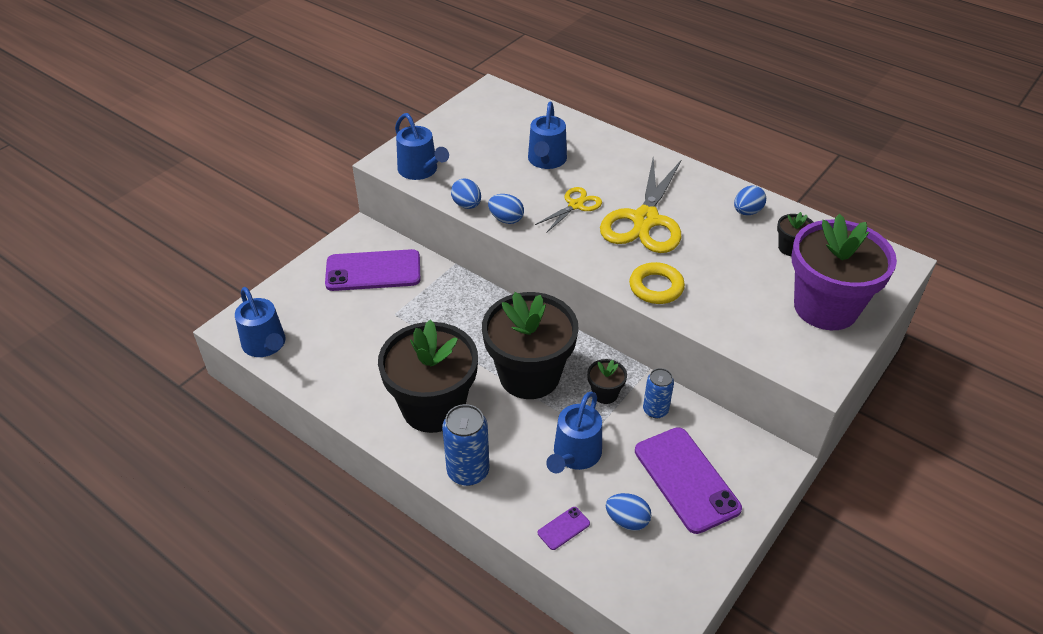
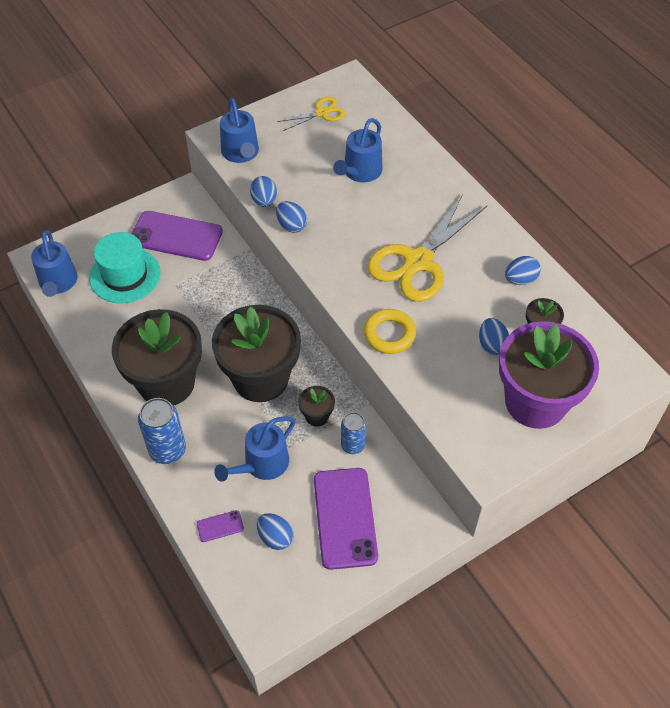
camera: 20 degrees right, 10 degrees up
(336, 319) = (125, 275): none -> turquoise hat
(576, 205) = (362, 228): yellow scissors -> yellow scissors (322, 113)
(756, 271) = (492, 345): none -> blue egg

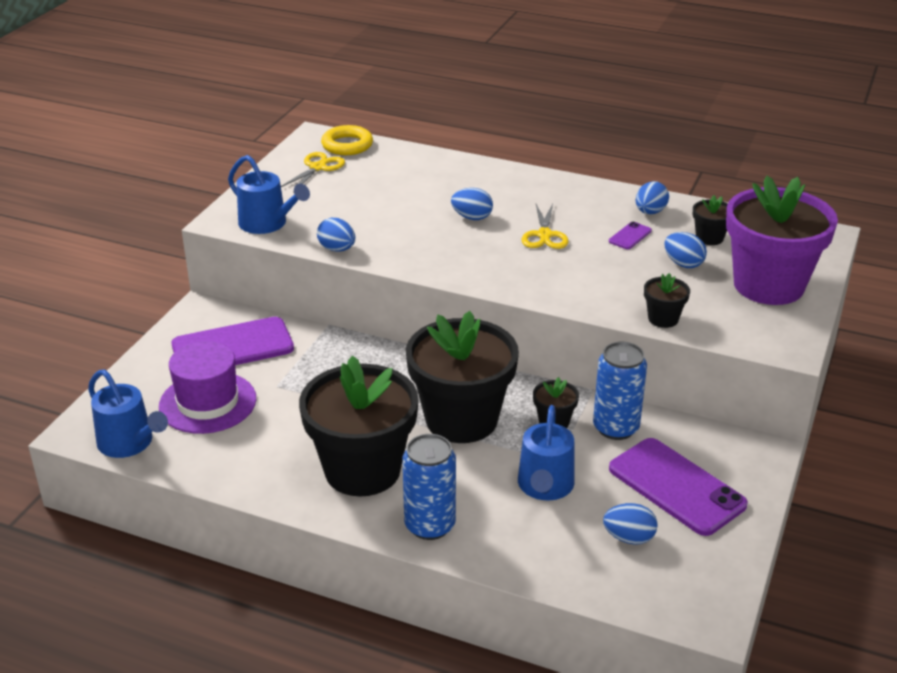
camera: 35 degrees left, 20 degrees down
(125, 275) = (208, 402): turquoise hat -> purple hat
(220, 526) = (562, 559): purple phone -> purple phone (630, 236)
(291, 225) = (388, 256): blue egg -> blue egg (472, 217)
(353, 445) = (616, 428): blue can -> blue can, size x1.55
(360, 172) = (410, 195): blue watering can -> none
(389, 334) = (584, 294): yellow ring -> yellow ring (347, 145)
(417, 262) = (544, 235): yellow scissors -> yellow scissors, size x0.51
(422, 389) = (663, 319): none -> black flower pot

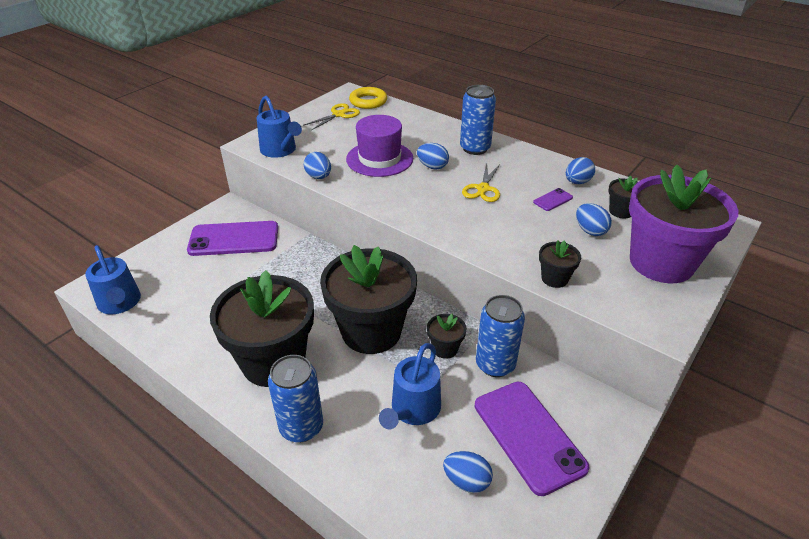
camera: 15 degrees right, 5 degrees up
(208, 402) = (192, 280): purple hat -> purple hat (379, 159)
(513, 188) = (475, 148): none -> blue can

